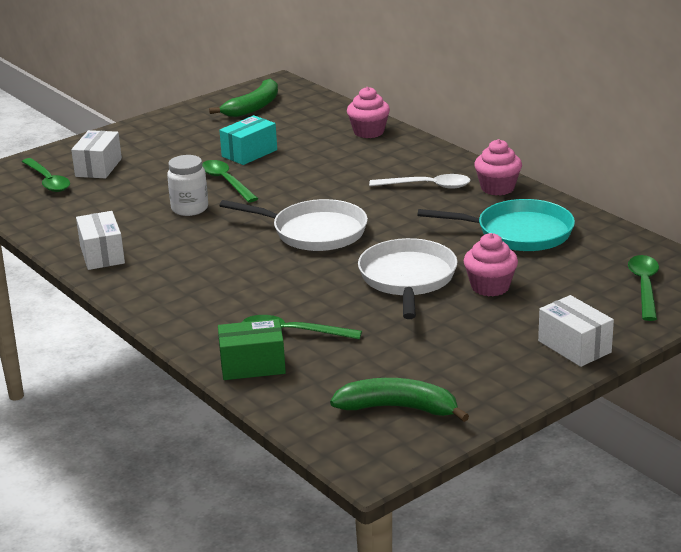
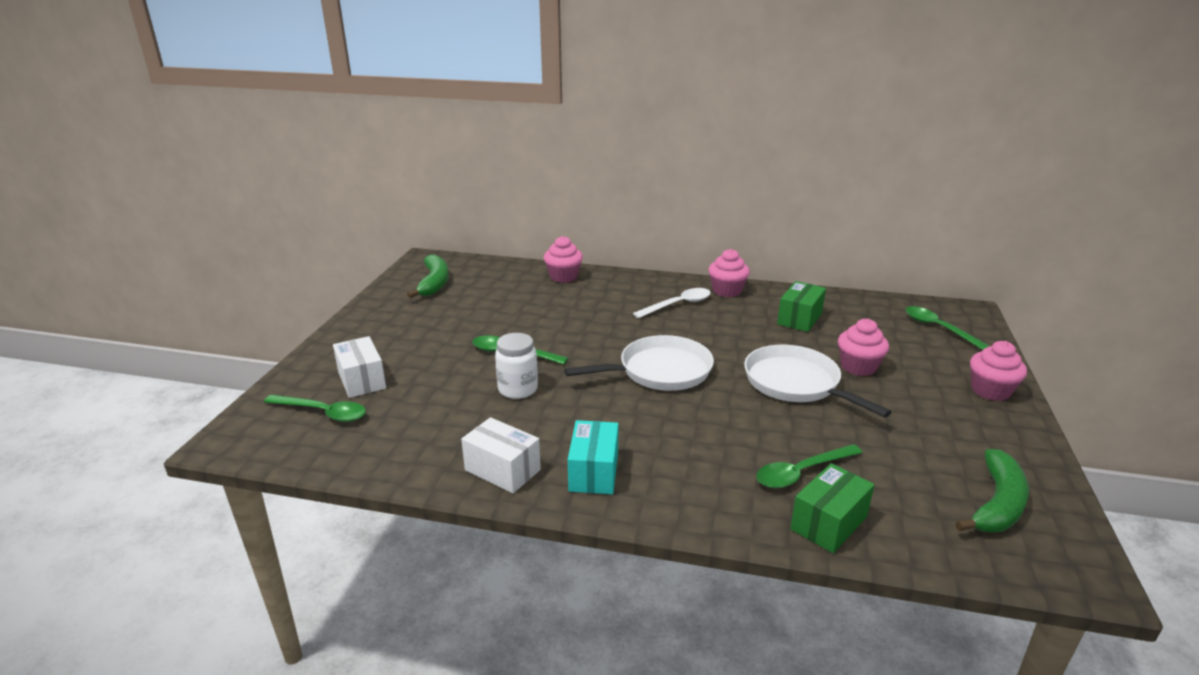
camera: 40 degrees left, 0 degrees up
(249, 153) = (492, 322): turquoise box -> turquoise box (594, 472)
(398, 408) = (997, 504): green banana -> green banana turned 150 degrees clockwise
(519, 233) = (799, 318): turquoise pan -> green box
(574, 347) = (990, 391): white box -> pink cupcake

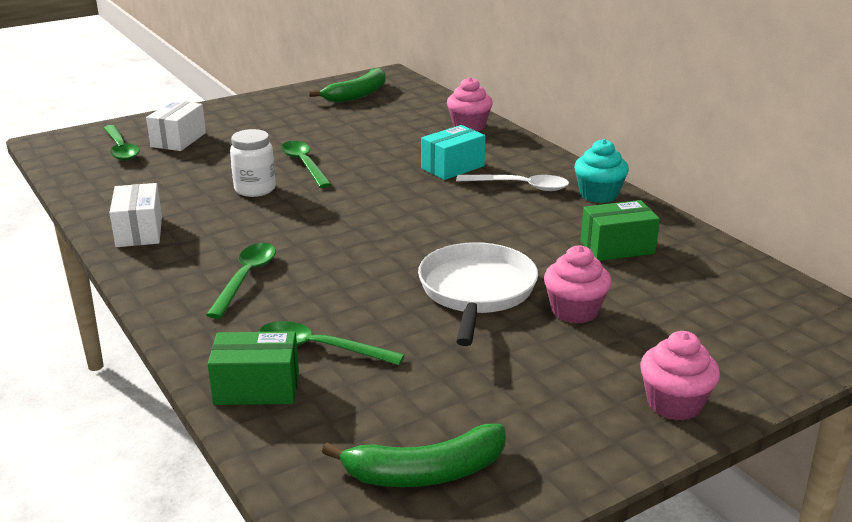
camera: 45 degrees right, 0 degrees up
(594, 472) = (185, 263): turquoise box -> turquoise box (452, 167)
(660, 371) = (382, 226): white pan -> none
(727, 291) = (598, 195): pink cupcake -> turquoise cupcake
(939, 329) = (768, 329): green spoon -> green spoon (246, 278)

